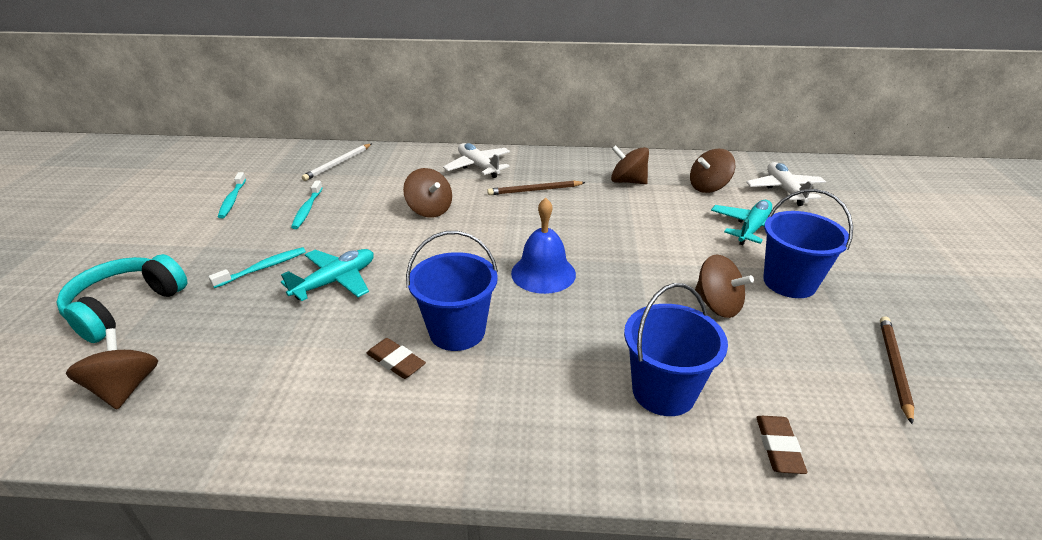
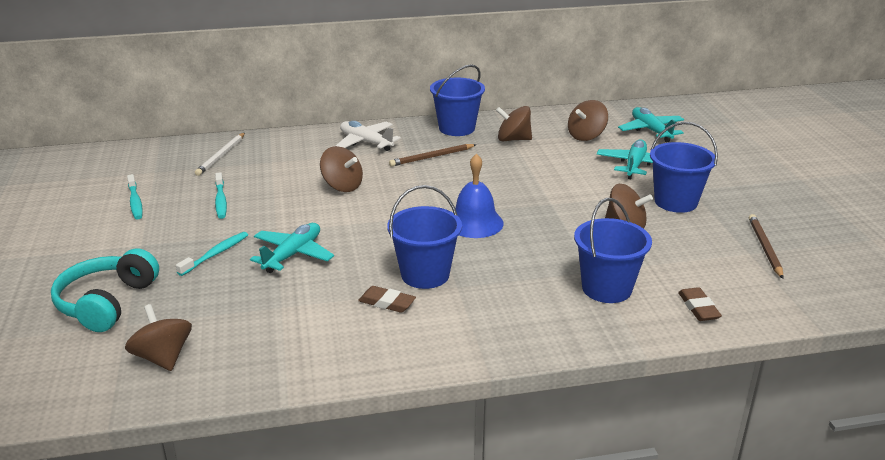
camera: 15 degrees left, 5 degrees down
(575, 162) = (457, 128): none -> blue bucket
(784, 190) = (651, 131): white plane -> turquoise plane

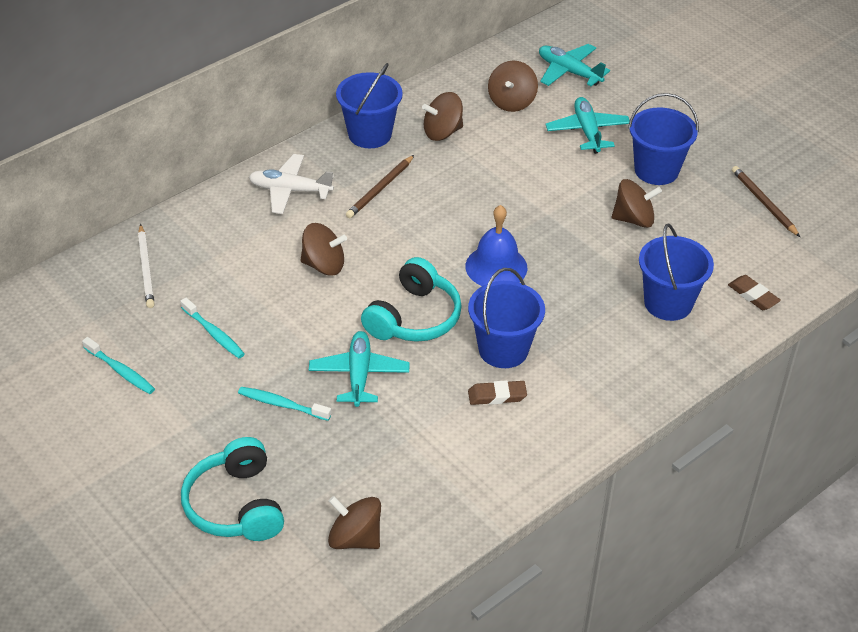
camera: 30 degrees left, 15 degrees up
(216, 254) = (282, 404): turquoise toothbrush -> turquoise toothbrush turned 75 degrees counterclockwise
(375, 234) = (414, 317): none -> turquoise headphones

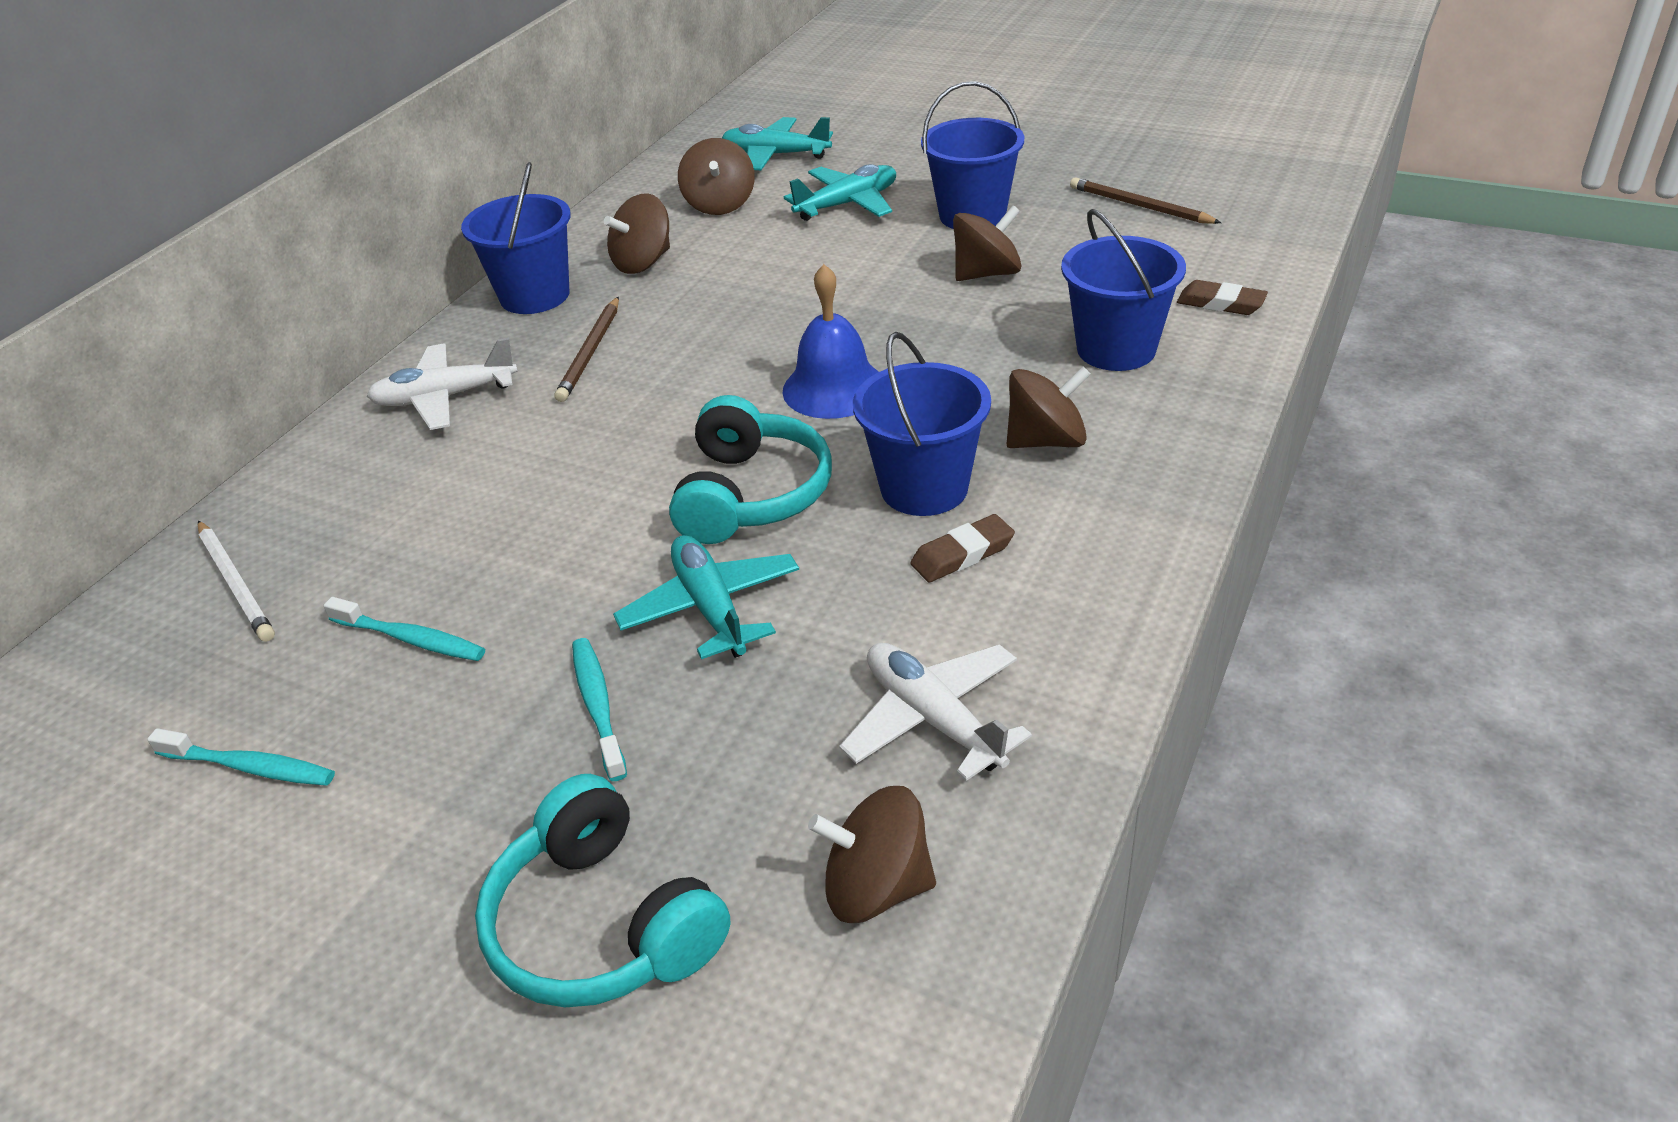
camera: 20 degrees left, 5 degrees down
(282, 404) = (598, 706): turquoise toothbrush -> turquoise toothbrush turned 75 degrees clockwise
(324, 265) = (556, 475): brown spinning top -> brown spinning top (1046, 441)
(427, 475) = (933, 719): none -> white plane
(587, 131) = (847, 204): turquoise plane -> turquoise plane turned 90 degrees clockwise

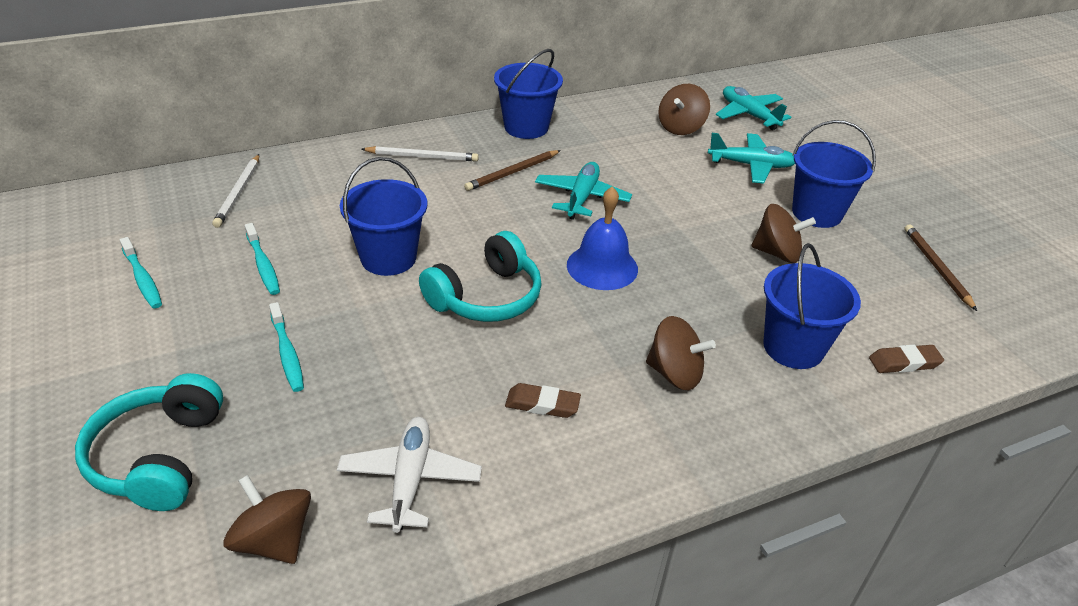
camera: 35 degrees right, 0 degrees up
(445, 398) = (422, 157): white plane -> white pencil
(598, 706) = (287, 353): turquoise toothbrush -> turquoise toothbrush turned 135 degrees clockwise
(643, 262) = (599, 139): brown spinning top -> none
(711, 608) = (392, 342): turquoise plane -> turquoise plane (581, 198)
(924, 488) = (573, 353): blue bucket -> blue bucket (388, 258)
(1220, 303) = (904, 363): brown eraser -> brown eraser turned 75 degrees counterclockwise

